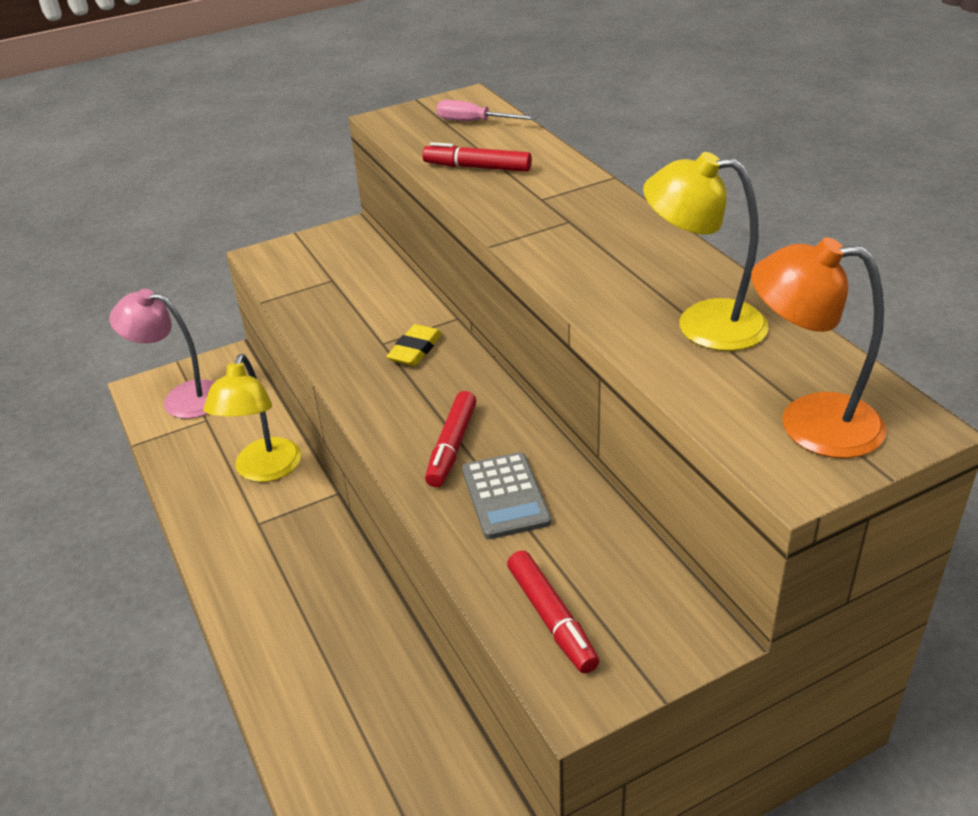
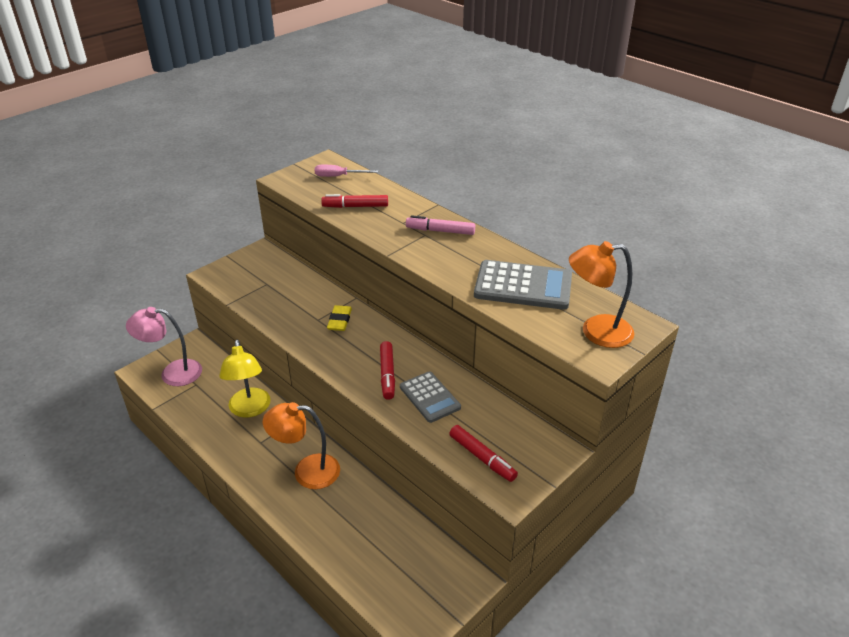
camera: 20 degrees left, 0 degrees up
(306, 583) = (307, 471): none -> orange lamp
(598, 218) = (440, 231): none -> pink marker
(702, 324) = (523, 286): yellow lamp -> grey calculator

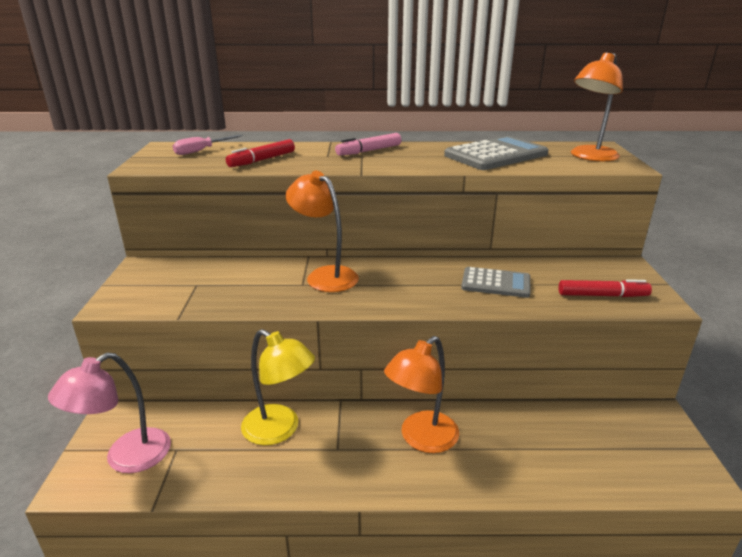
camera: 45 degrees left, 10 degrees down
(340, 320) = (325, 275): yellow eraser -> orange lamp
(387, 374) = (437, 287): red marker -> none

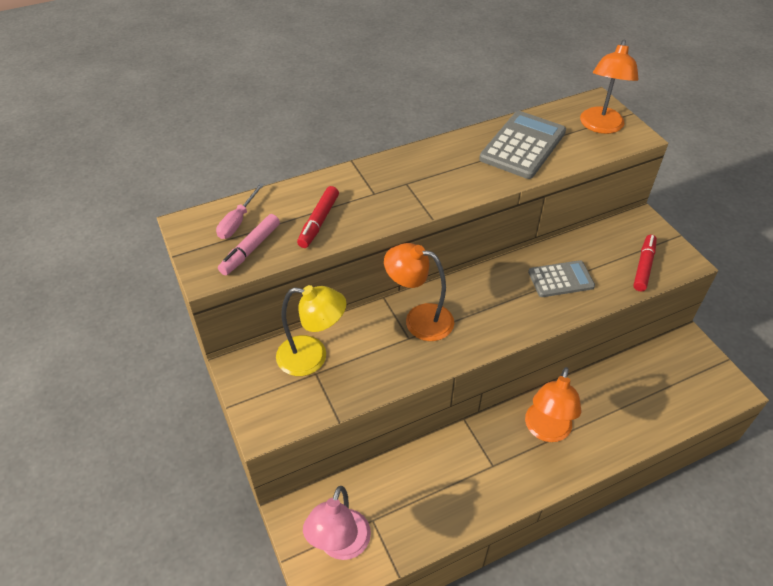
camera: 25 degrees left, 20 degrees up
(279, 430) = (438, 467): yellow lamp -> yellow lamp (312, 357)
(369, 151) = (405, 171): pink marker -> pink marker (250, 249)
(602, 295) = (643, 266): red marker -> red marker turned 45 degrees counterclockwise

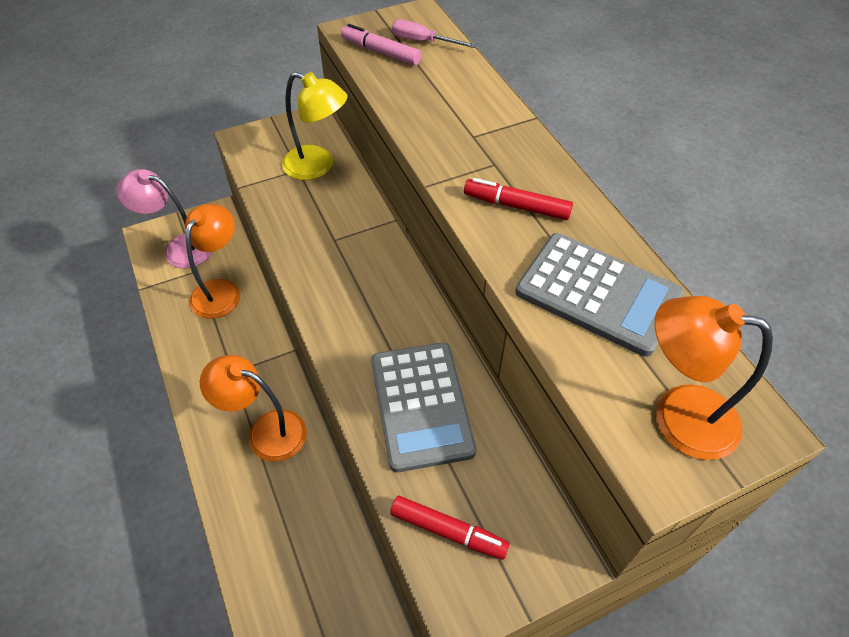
camera: 90 degrees right, 5 degrees up
(312, 357) = (318, 166): yellow lamp -> yellow lamp turned 75 degrees counterclockwise
(318, 222) = (421, 94): red marker -> red marker (516, 206)
(419, 319) = (360, 249): orange lamp -> orange lamp (221, 290)
(561, 279) = (421, 405): grey calculator -> grey calculator, size x1.56

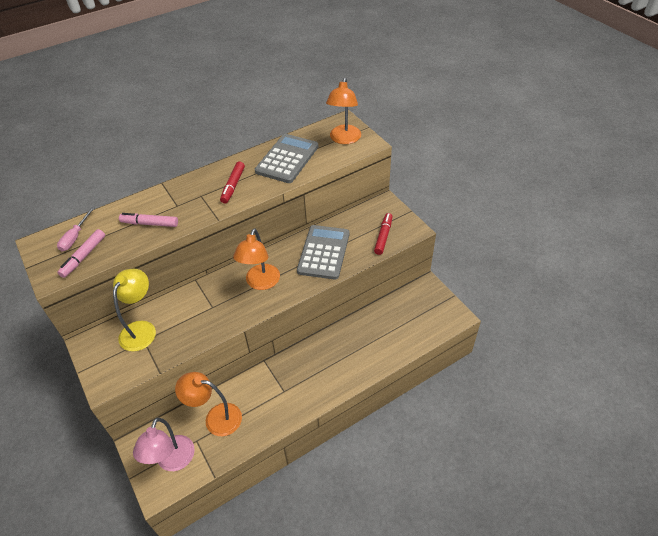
camera: 95 degrees left, 5 degrees down
(266, 431) = (322, 362): orange lamp -> orange lamp (260, 283)
(421, 405) = (324, 252): grey calculator -> grey calculator turned 60 degrees counterclockwise
(434, 108) = (150, 223): none -> pink marker

